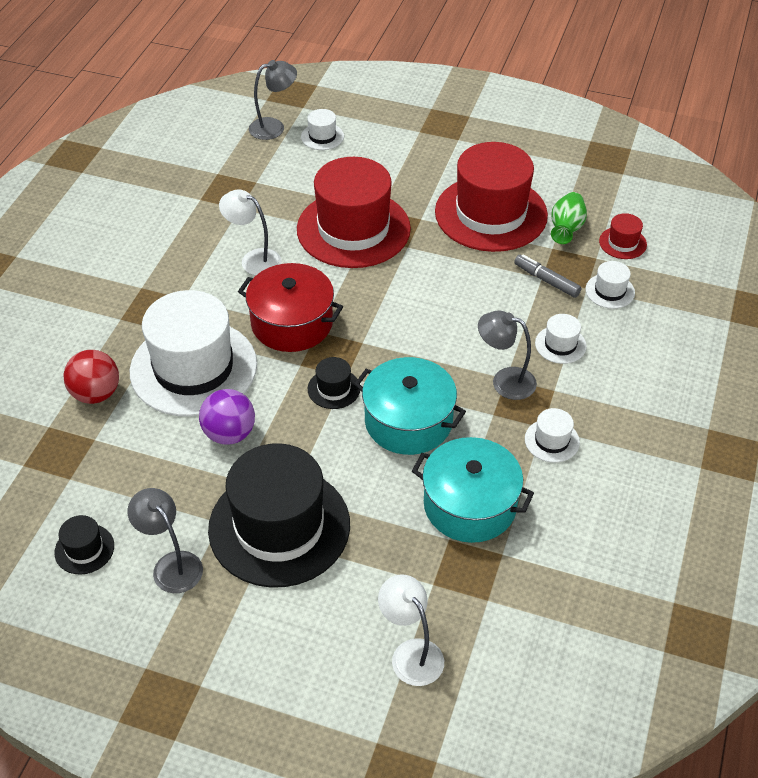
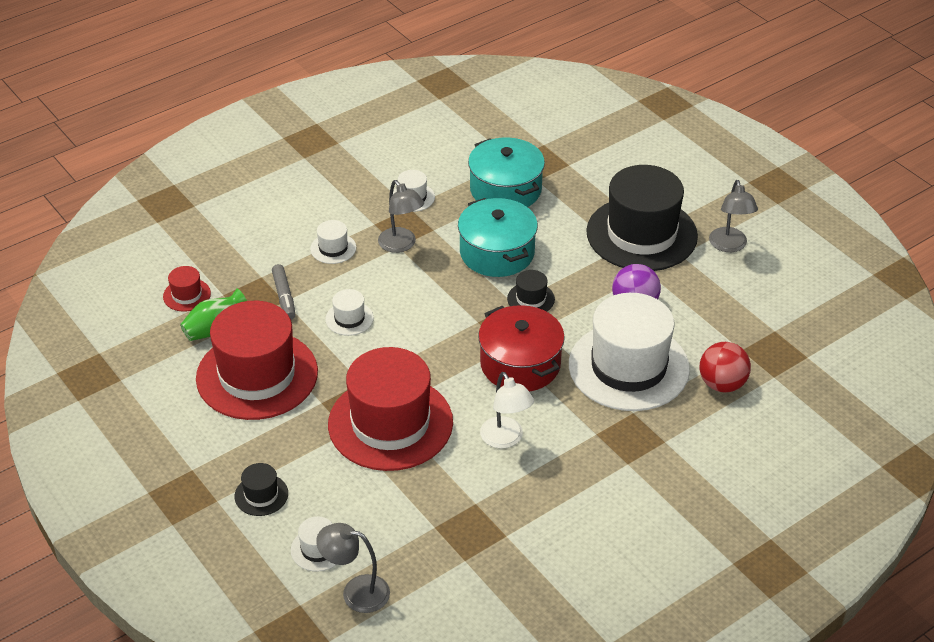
camera: 145 degrees left, 5 degrees down
(84, 549) = (785, 281): black hat -> black hat (261, 495)
(411, 653) = (612, 142): white lamp -> none
(610, 291) = (248, 265): white hat -> white hat (349, 318)

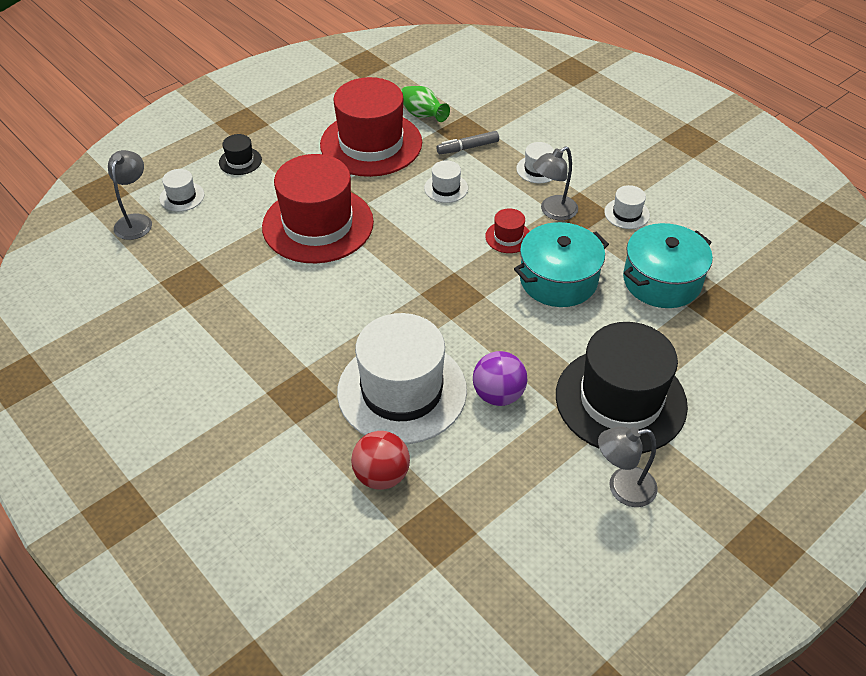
camera: 85 degrees right, 5 degrees up
(187, 295) = (460, 96): red hat -> red hat (508, 237)
(505, 439) = (298, 300): white lamp -> none
(520, 364) = (398, 305): red pot -> none
(531, 299) = (493, 309): black hat -> none

